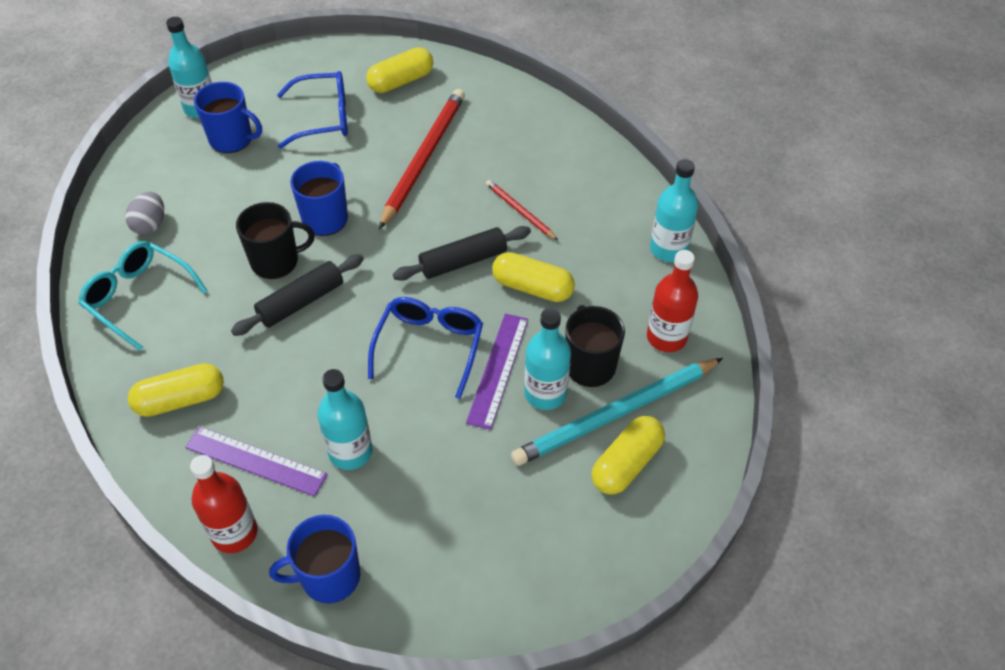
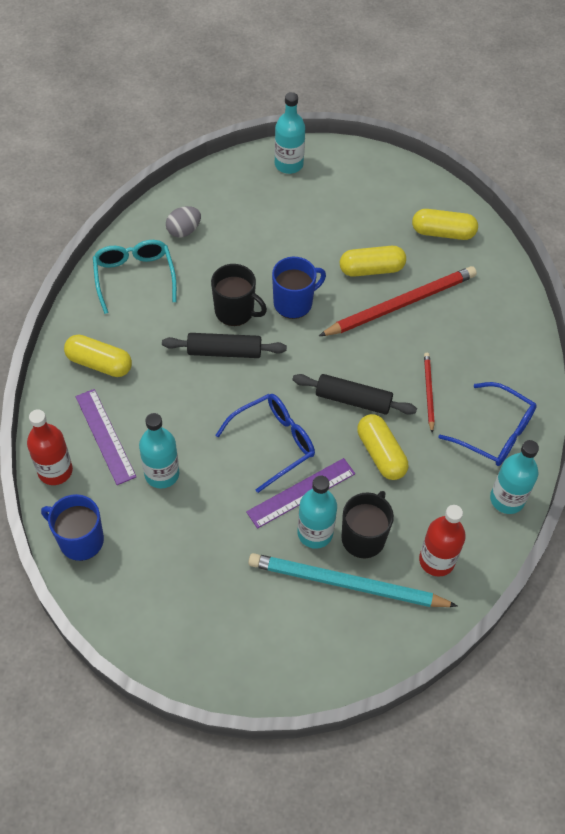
camera: 40 degrees right, 5 degrees up
(232, 139) = (287, 202): blue mug -> none
(324, 118) = (362, 226): blue glasses -> blue glasses (495, 433)
(626, 464) = (319, 621): yellow capsule -> yellow capsule (371, 269)

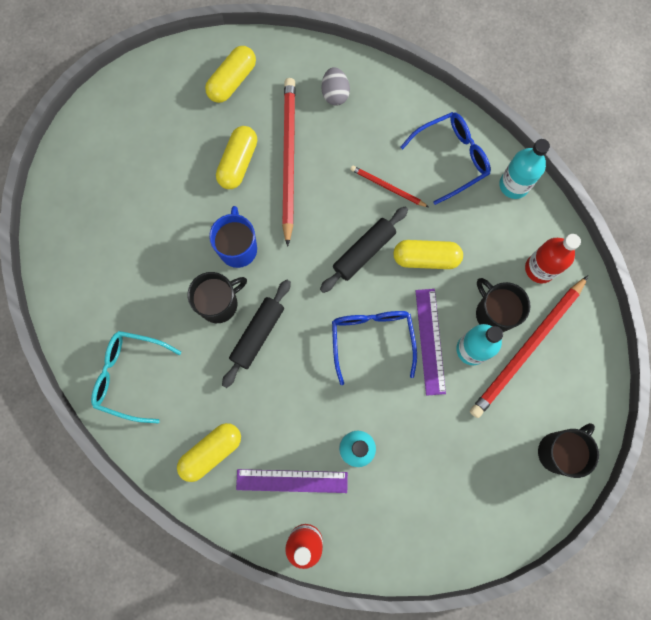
camera: 60 degrees left, 20 degrees up
(80, 540) = (385, 548): blue mug -> none
(184, 231) = (100, 304): grey egg -> grey egg (335, 93)
(256, 660) = (558, 451): none -> black mug
(288, 164) = (75, 169): turquoise bottle -> none
(346, 584) = (527, 348): turquoise pencil -> red pencil

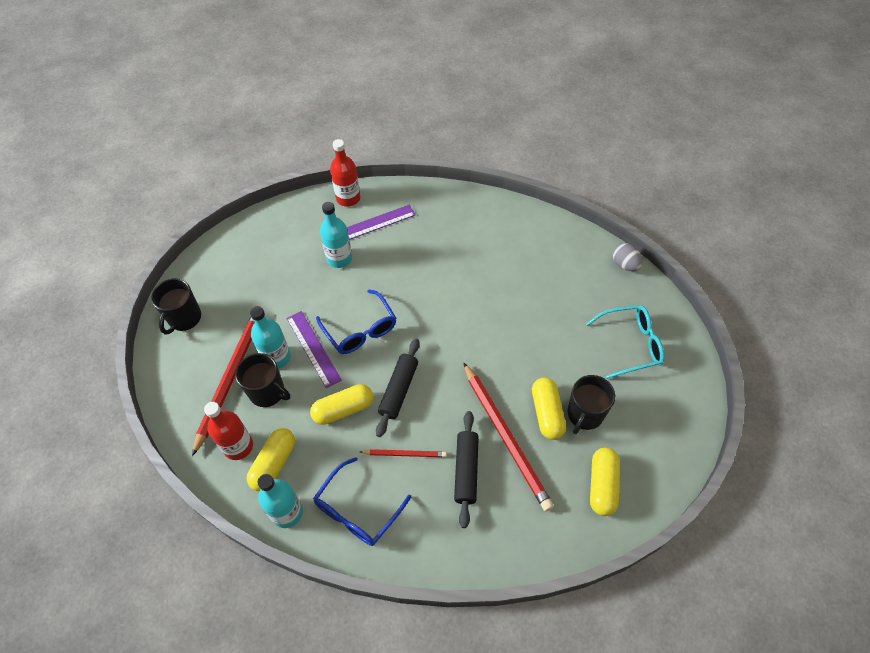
camera: 155 degrees right, 20 degrees down
(129, 376) = (524, 234): turquoise glasses -> turquoise glasses (631, 344)
(211, 452) = (438, 217): yellow capsule -> yellow capsule (274, 463)
(219, 303) = (491, 303): black mug -> black mug (584, 414)
(238, 248) = (502, 347): blue mug -> none
(257, 334) = (450, 296): black rolling pin -> black rolling pin (466, 470)
(335, 93) = (500, 521): grey egg -> grey egg (624, 265)

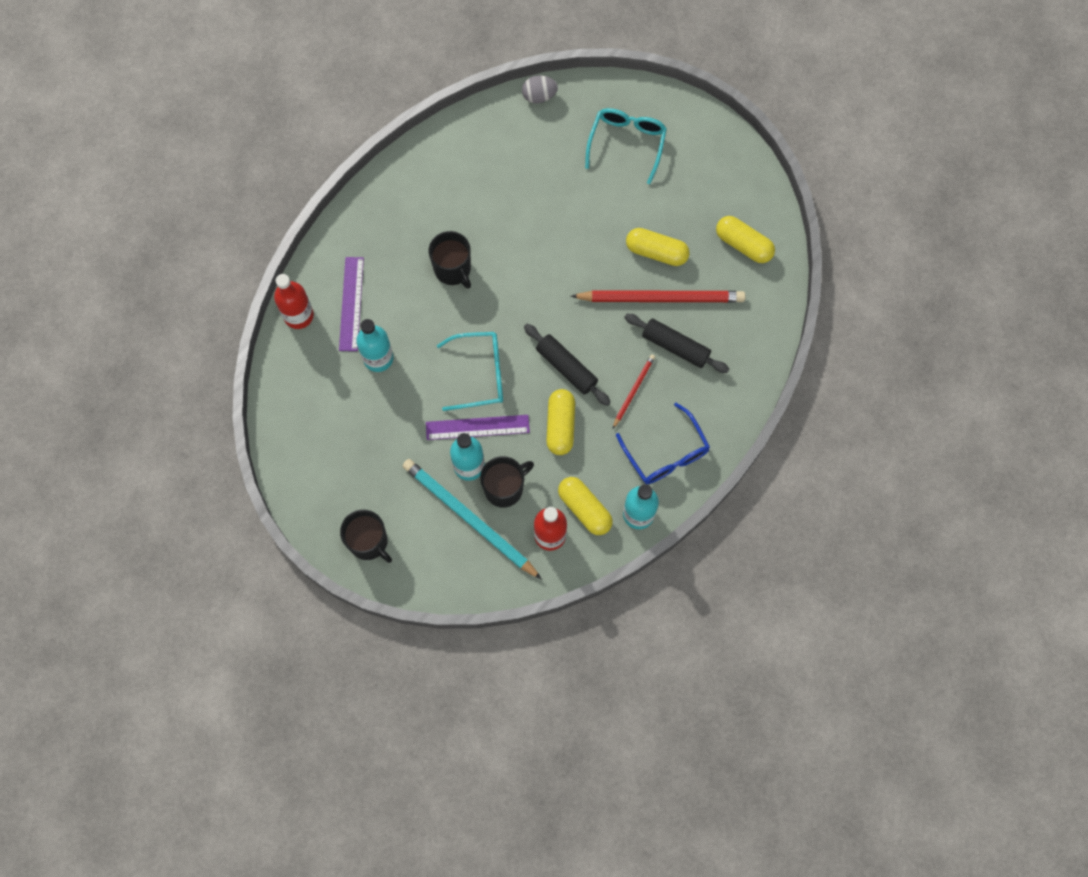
camera: 65 degrees left, 15 degrees up
(230, 377) = (469, 518): red pencil -> turquoise pencil
(360, 330) = (480, 374): blue glasses -> turquoise glasses
(584, 414) = (674, 221): black mug -> black mug (453, 269)

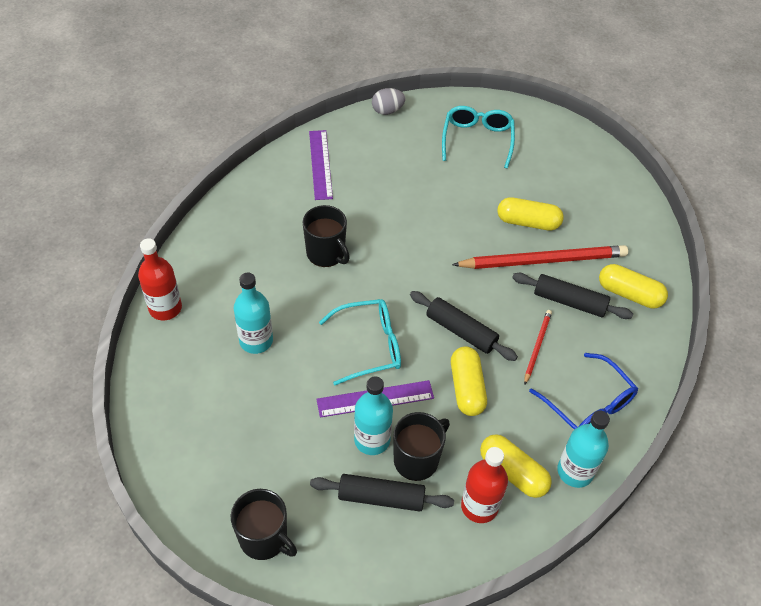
camera: 10 degrees left, 20 degrees down
(351, 303) = (222, 292): purple ruler -> purple ruler (320, 164)
(469, 518) = (381, 497): turquoise pencil -> black rolling pin
(743, 244) = (610, 210): yellow capsule -> yellow capsule (629, 294)

